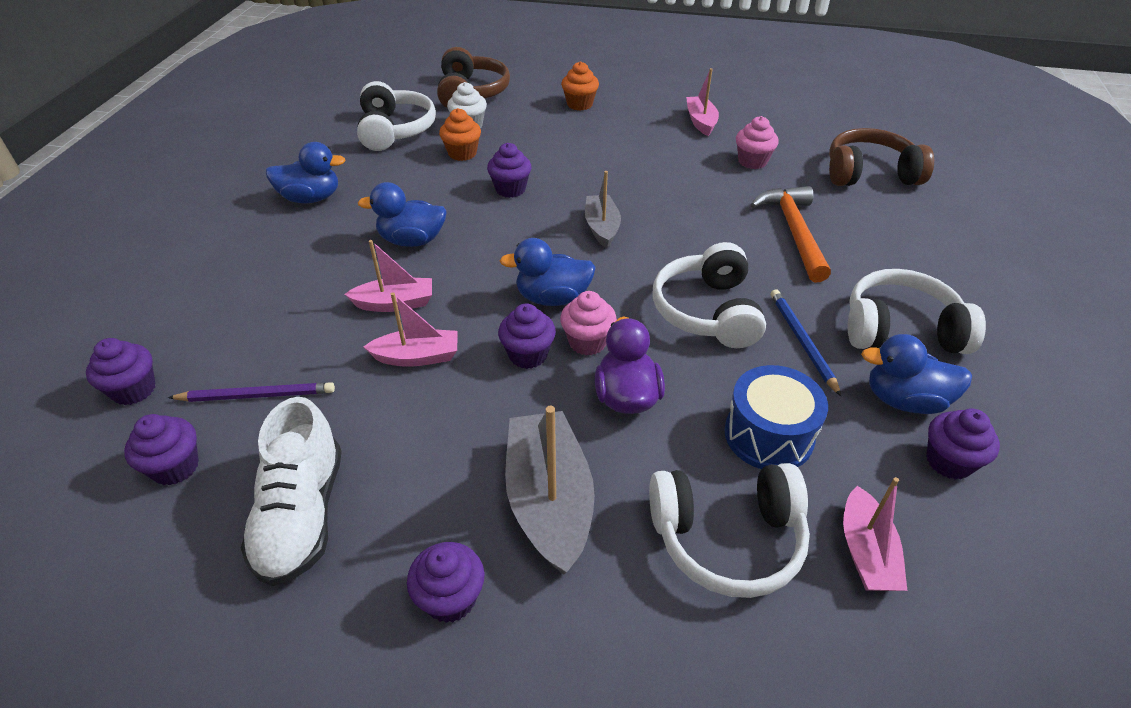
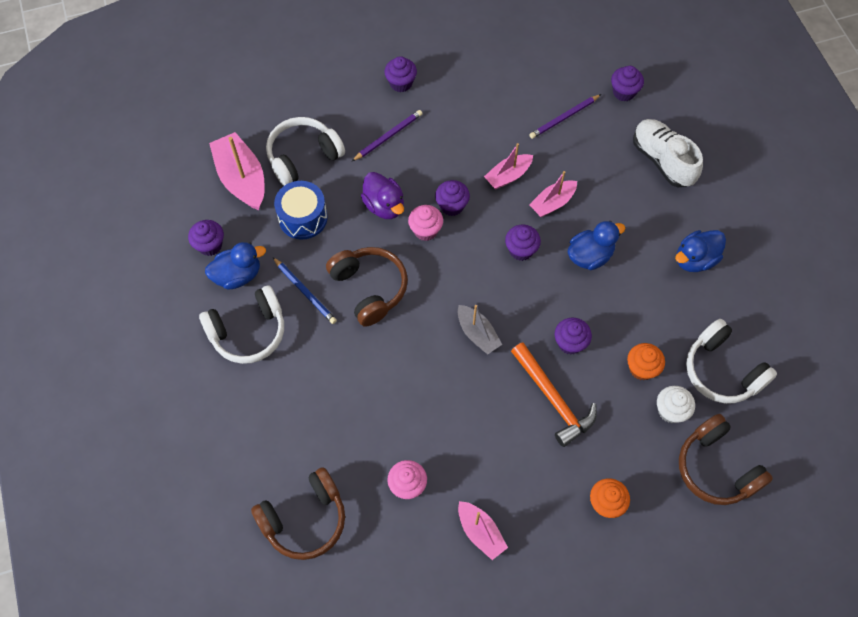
camera: 150 degrees right, 20 degrees up
(175, 467) = (560, 73): purple cupcake -> purple cupcake (521, 250)
(302, 515) = (486, 82): white shoe -> white shoe (662, 160)
(549, 501) = (388, 136): grey boat -> purple pencil
(552, 298) = (466, 253): blue duck -> none
(708, 311) = (369, 288): white headphones -> brown headphones
(794, 232) = (342, 400): orange hammer -> orange hammer (553, 399)
(865, 552) = (242, 179): pink boat -> pink boat, size x1.66

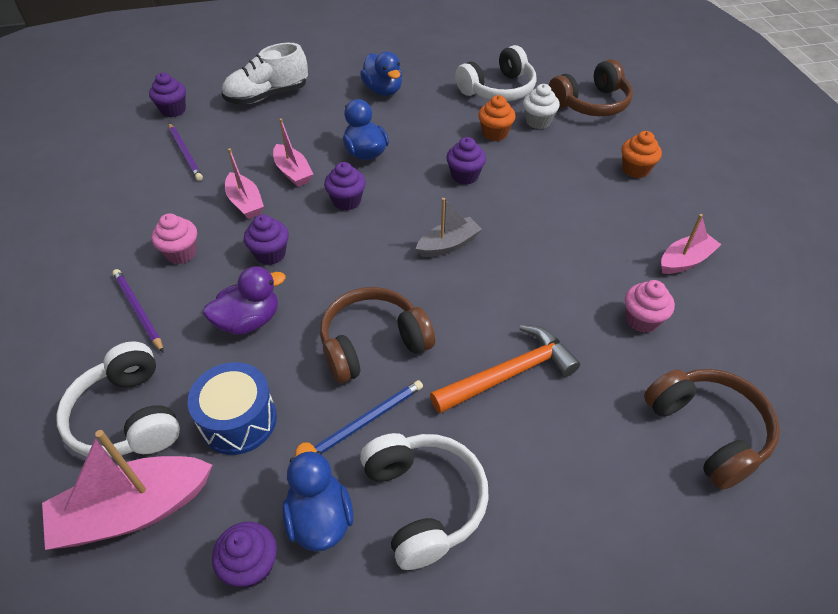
camera: 85 degrees left, 15 degrees down
(401, 83) = (56, 292): purple cupcake -> none
(425, 230) = (299, 281): pink cupcake -> pink cupcake (181, 253)
(553, 399) = (529, 194): orange hammer -> orange hammer (509, 374)

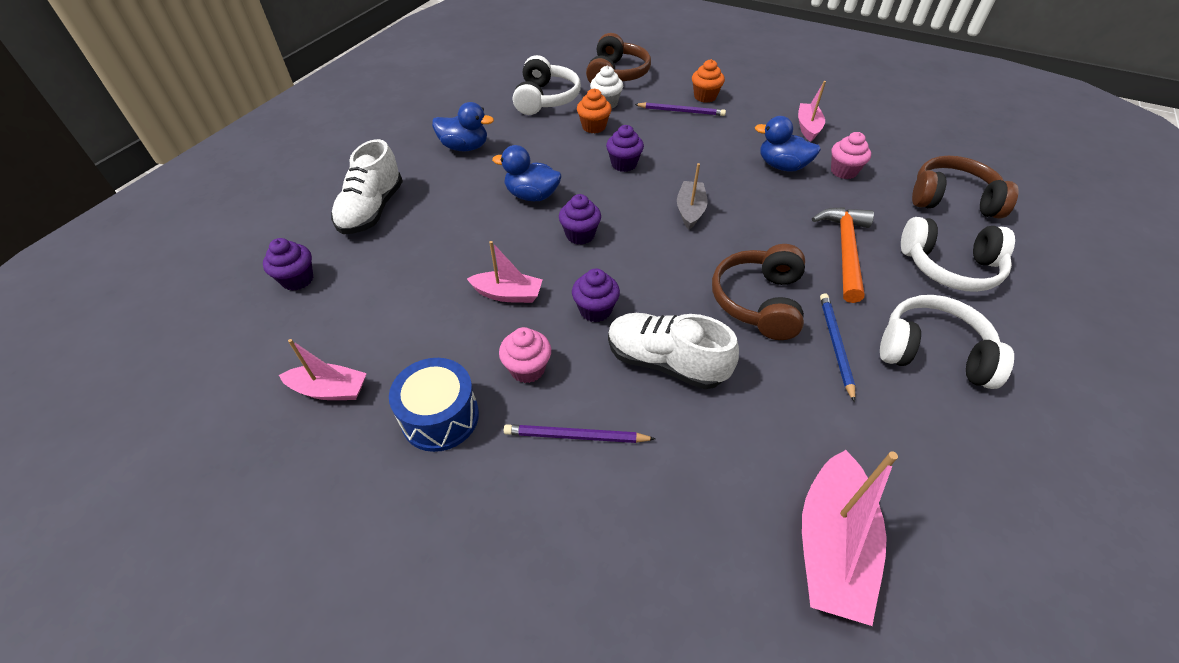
camera: 50 degrees left, 0 degrees up
(128, 416) = (712, 503): white headphones -> white headphones (949, 267)
(185, 153) = (381, 301): purple pencil -> purple pencil (681, 111)
(238, 420) = (777, 422): blue drum -> blue drum (440, 417)
(249, 321) = (665, 362): purple duck -> white shoe
(251, 565) = (937, 484): purple cupcake -> none
(293, 172) = (504, 246): pink boat -> pink boat (330, 390)
(319, 518) = (914, 418): blue duck -> blue duck (782, 166)

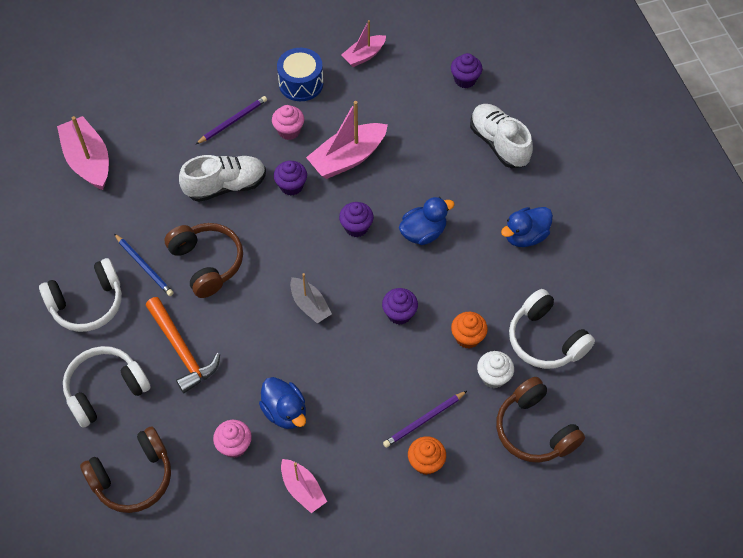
camera: 135 degrees right, 10 degrees up
(508, 294) = (347, 158): pink boat -> pink boat, size x1.66
(782, 166) = (285, 412): blue duck -> blue duck turned 75 degrees clockwise

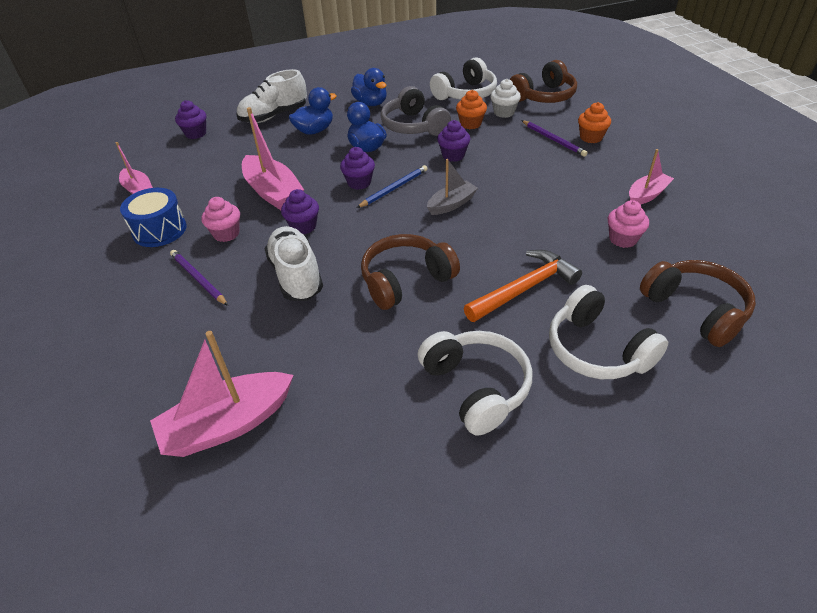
camera: 90 degrees left, 15 degrees down
(144, 266) = (413, 335): blue pencil -> blue pencil (394, 188)
(285, 412) = (573, 211): blue duck -> blue duck (314, 131)
(467, 279) = (414, 126): none -> grey headphones

